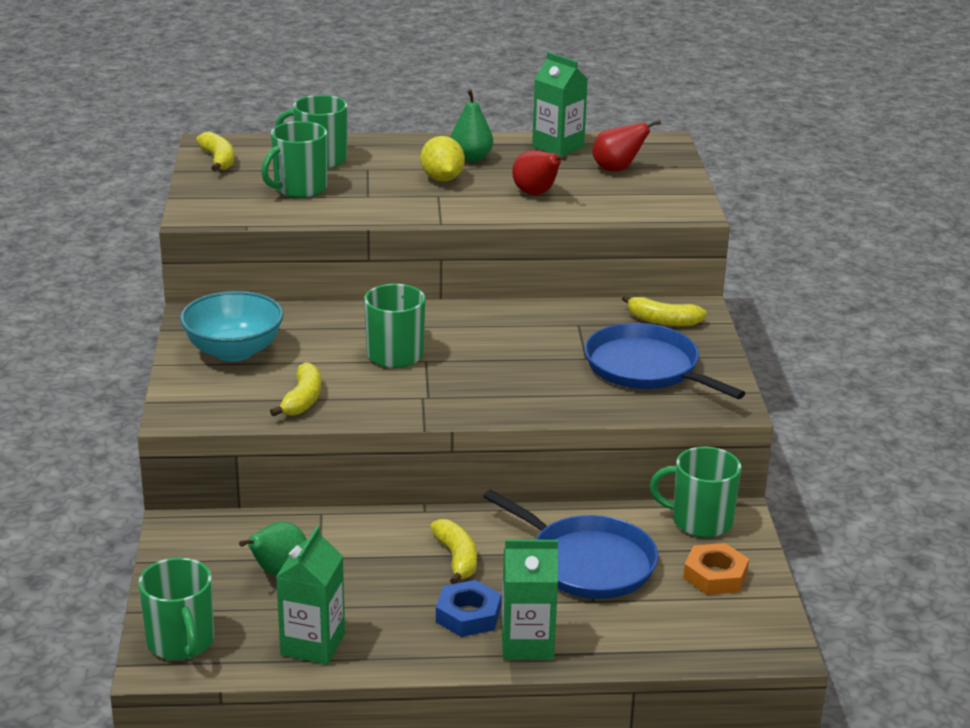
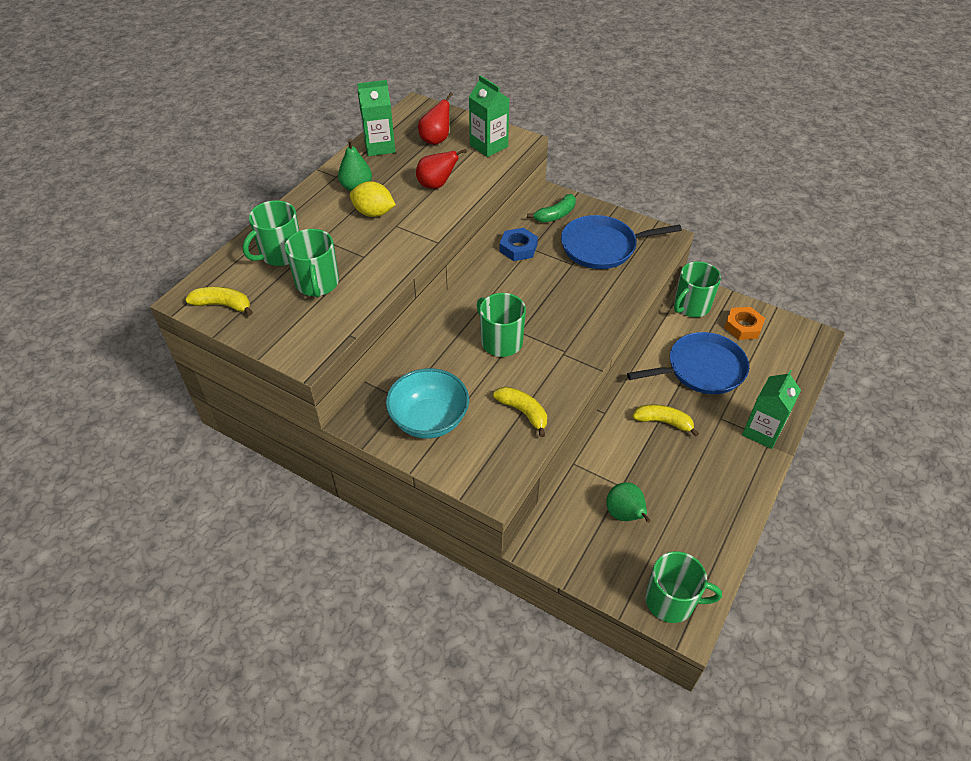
camera: 55 degrees left, 20 degrees up
(312, 644) = (710, 531): green carton -> green carton (488, 146)
(468, 615) = (721, 444): blue nut -> blue nut (518, 248)
(662, 321) = (555, 215): yellow banana -> green banana

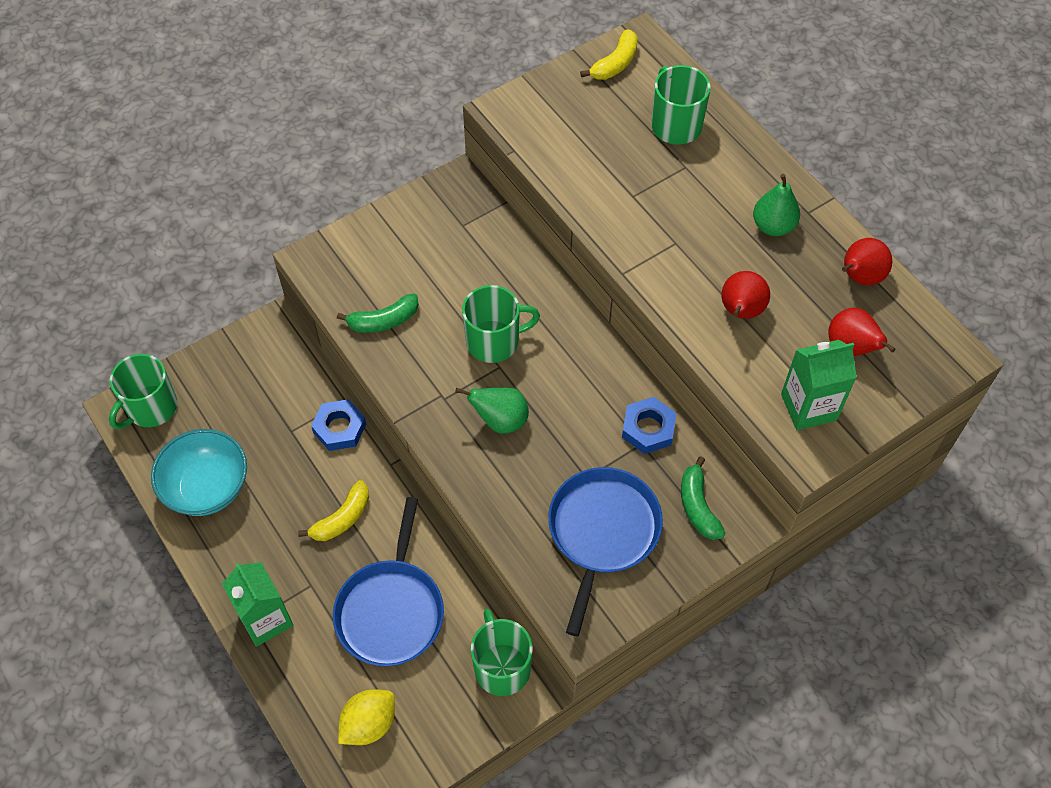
camera: 115 degrees right, 10 degrees up
(317, 284) = (607, 144): green mug -> none
(373, 213) = (711, 228): yellow lemon -> yellow lemon (369, 724)
(379, 146) = (859, 277): green carton -> red pear
(429, 420) = (423, 238): turquoise bowl -> turquoise bowl (207, 487)
(523, 412) = (383, 321): yellow banana -> green banana
(598, 456) = (339, 428): none -> blue nut
(625, 514) = (258, 416): green pear -> green pear (500, 420)
(743, 326) = (430, 713): orange nut -> none

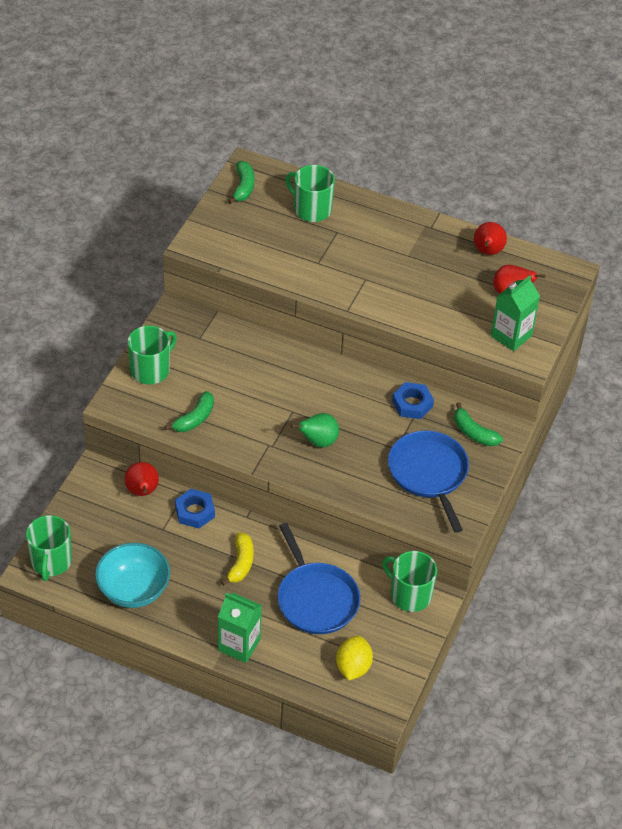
camera: 35 degrees left, 10 degrees down
(494, 341) = (277, 398): green mug -> green mug (151, 370)
(615, 64) = (243, 187): yellow banana -> green banana
(740, 311) = (433, 301): red pear -> red pear (142, 492)
(773, 226) = (416, 244): green pear -> none

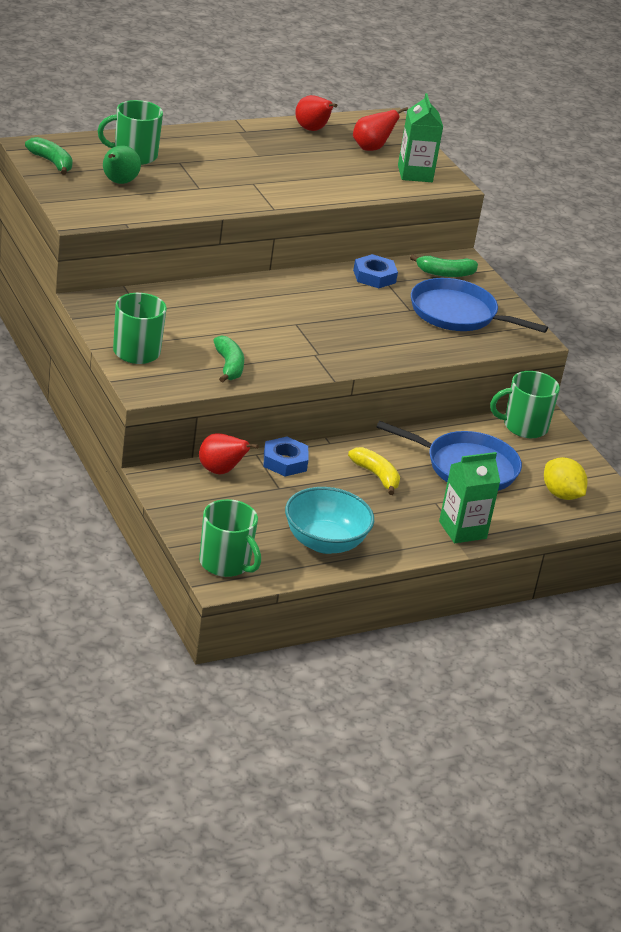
camera: 50 degrees left, 15 degrees down
(318, 442) = (348, 333): green pear -> green pear (119, 182)

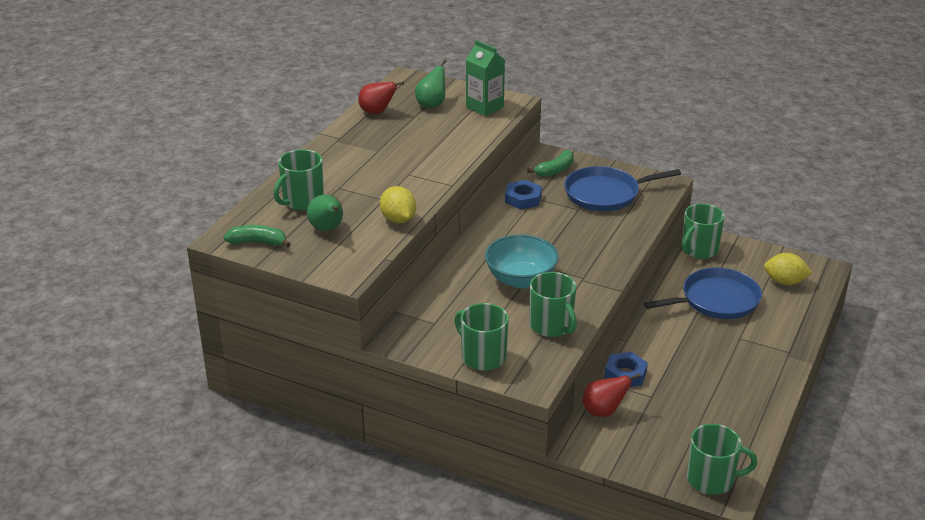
camera: 35 degrees left, 0 degrees up
(185, 206) = (398, 219): none -> yellow lemon
(229, 366) = (552, 326): green banana -> green mug
(324, 542) = (734, 416): turquoise bowl -> turquoise bowl (520, 279)
(371, 148) = (431, 104): red pear -> green pear
(376, 476) = (685, 344): yellow banana -> none
(462, 530) = (781, 346): green carton -> none

